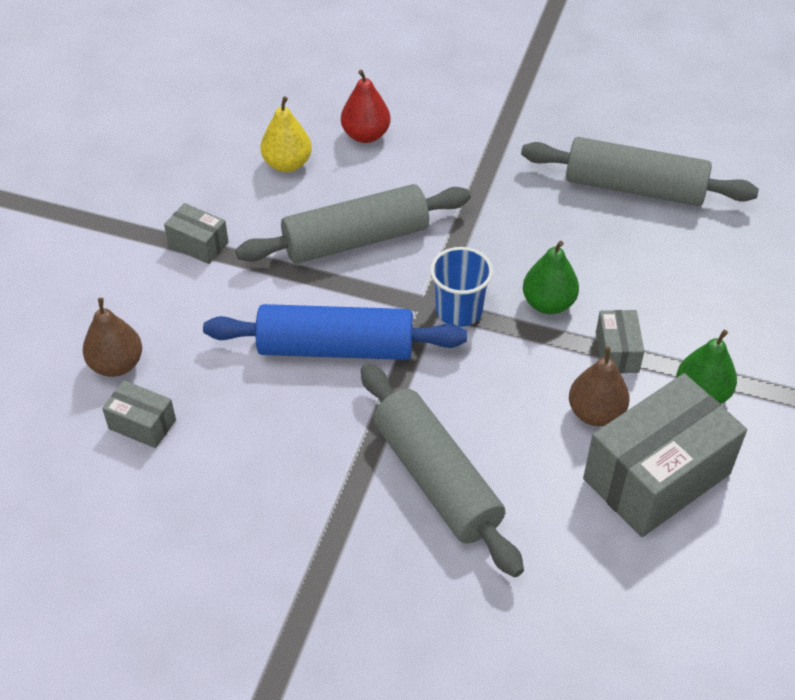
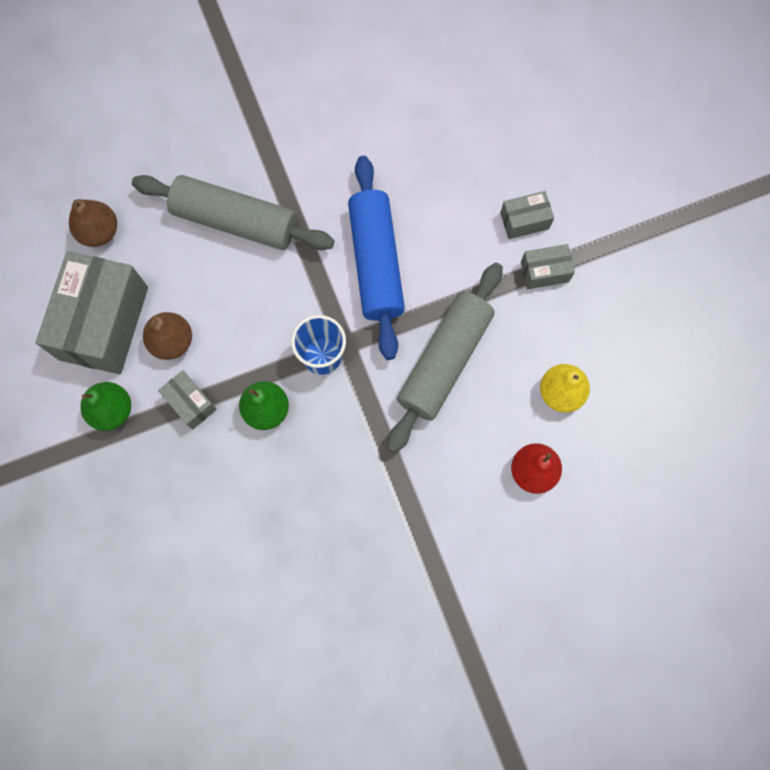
camera: 140 degrees right, 25 degrees up
(117, 364) = (495, 148): brown pear -> brown pear (99, 232)
(142, 424) = (438, 124): grey box -> grey box (524, 221)
(335, 348) = (375, 263): blue rolling pin -> blue rolling pin turned 60 degrees counterclockwise
(634, 187) = (284, 583): grey rolling pin -> none

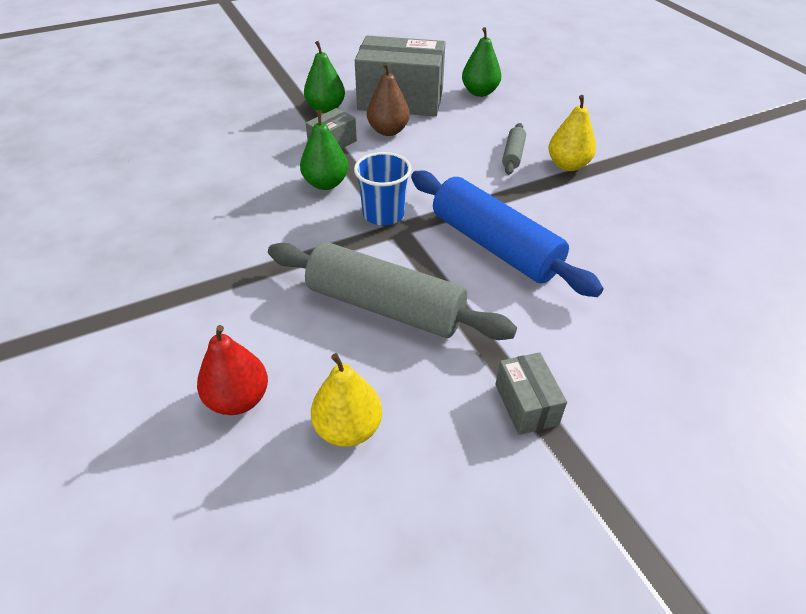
camera: 85 degrees right, 30 degrees down
(99, 232) = (479, 92): brown pear -> green pear
(235, 220) = (513, 155): grey rolling pin -> grey rolling pin, size x0.45
(260, 173) = (567, 165): none -> yellow pear
(375, 263) = (495, 245): blue rolling pin -> blue rolling pin turned 60 degrees clockwise
(524, 221) = (595, 379): grey box -> none

